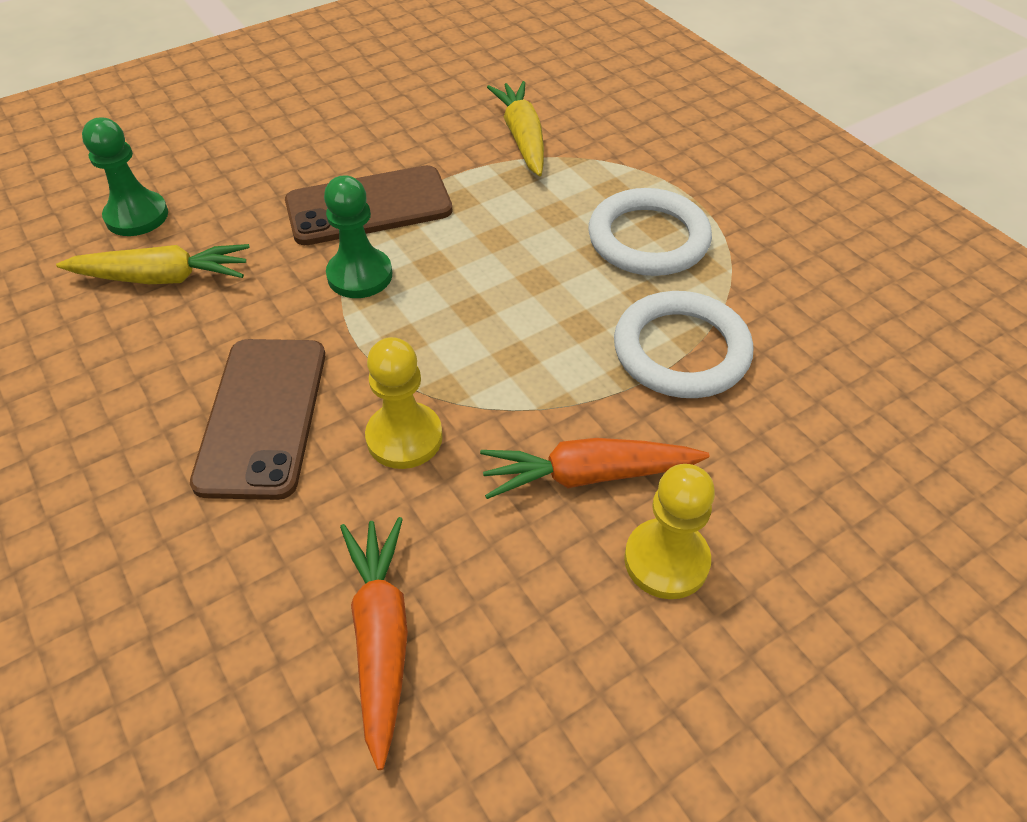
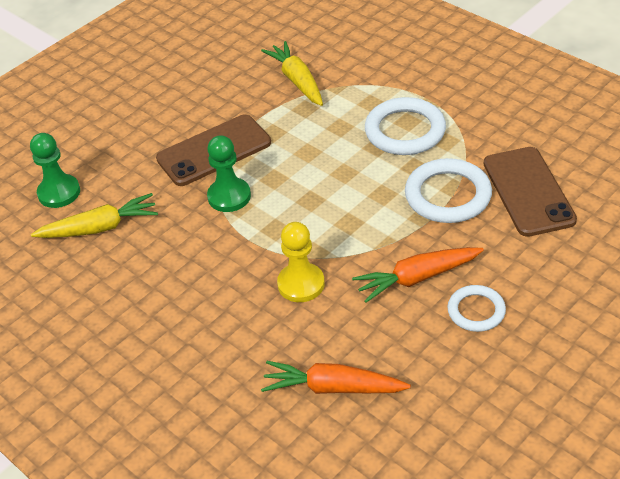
camera: 10 degrees left, 5 degrees down
(263, 416) = (209, 293): brown phone -> brown phone (528, 191)
(381, 638) = (334, 388): orange carrot -> orange carrot turned 60 degrees counterclockwise
(666, 560) = (476, 311): yellow pawn -> white ring

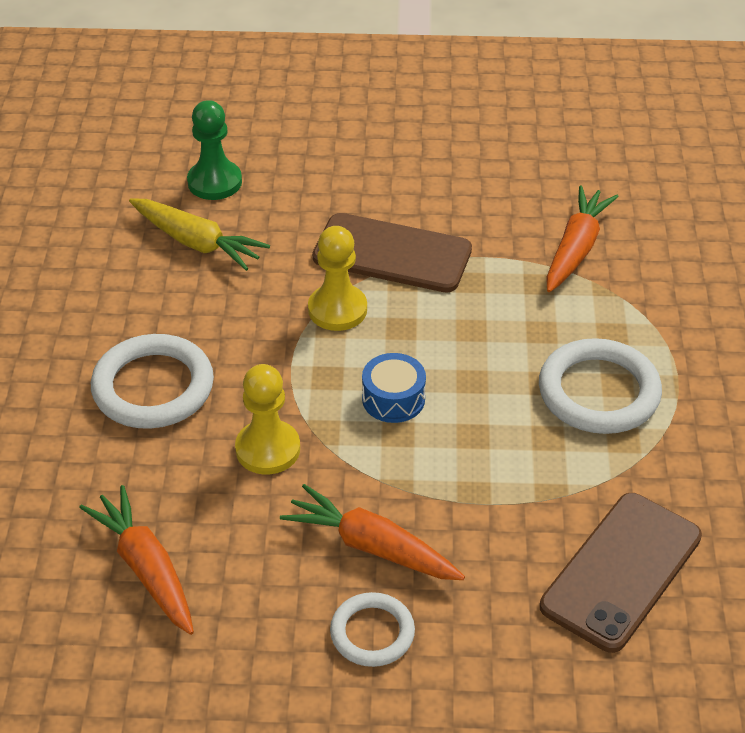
camera: 45 degrees right, 0 degrees up
(229, 196) = (337, 309): green pawn -> yellow pawn
(297, 81) = (576, 249): yellow carrot -> orange carrot
(322, 211) = (393, 399): none -> blue drum
(448, 195) = (533, 496): white ring -> white ring (153, 387)

